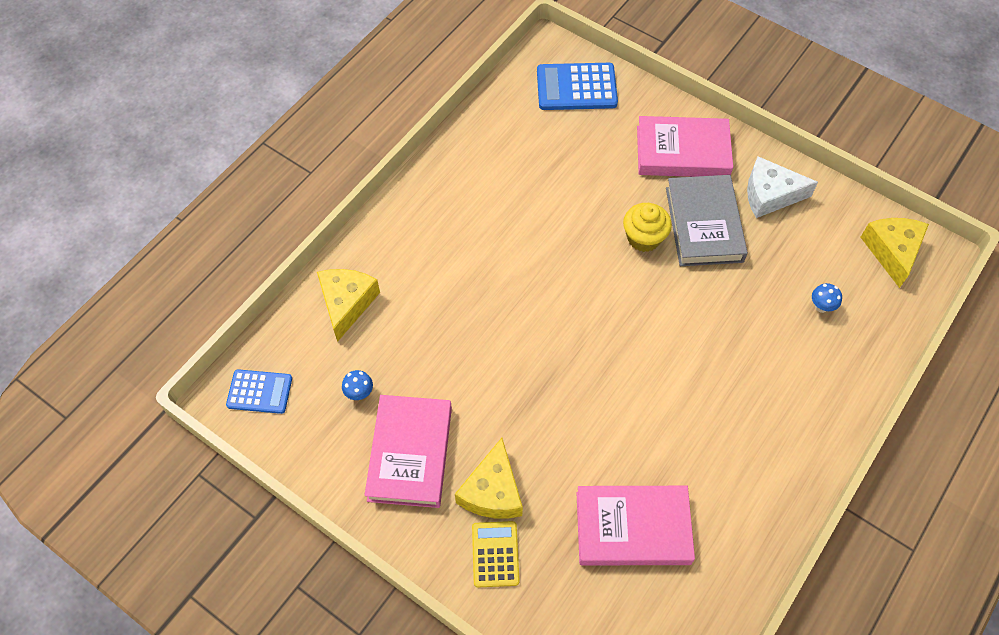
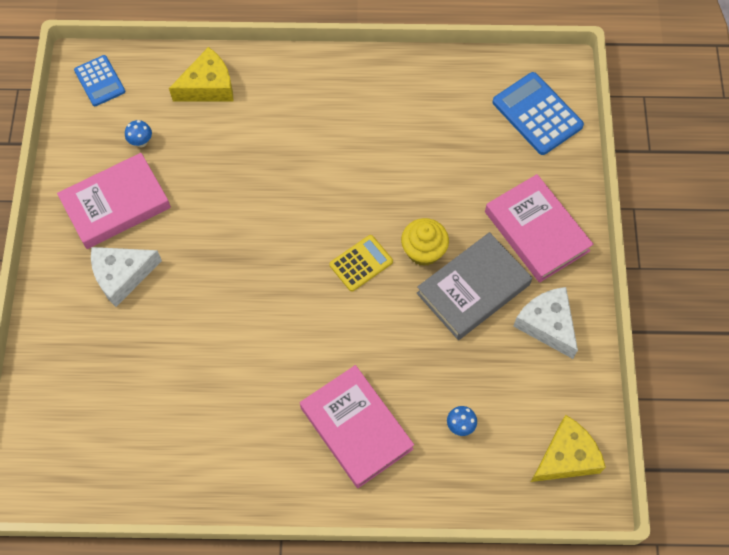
camera: 55 degrees right, 5 degrees up
(492, 491) = (122, 276): yellow cheese -> white cheese
(495, 554) = (74, 307): yellow calculator -> yellow calculator (361, 263)
(632, 528) = (155, 389): pink book -> pink book (356, 428)

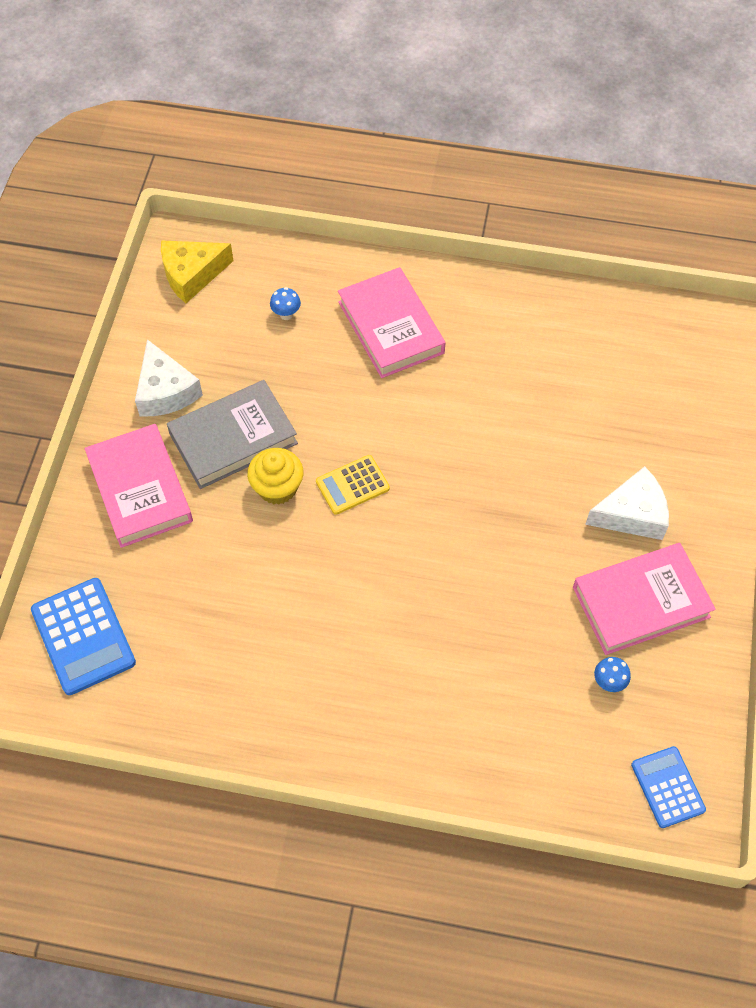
camera: 170 degrees left, 5 degrees down
(208, 86) = (514, 752): yellow cheese -> none

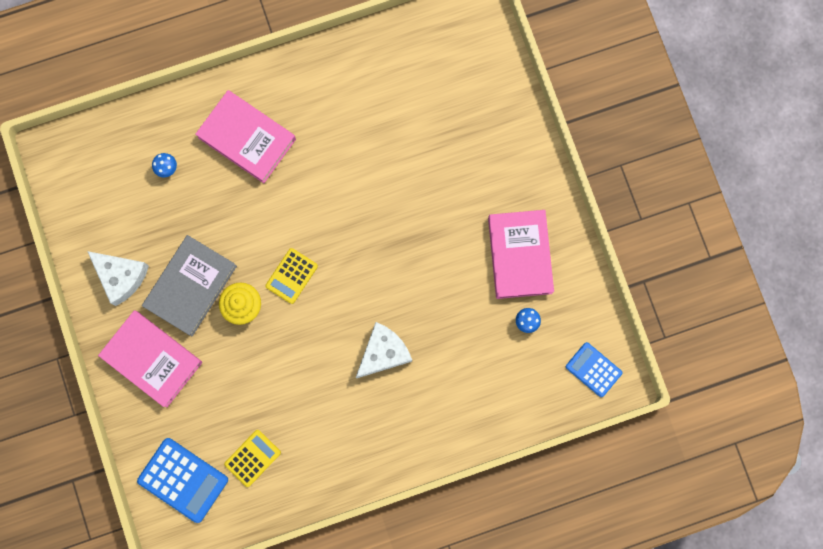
camera: 30 degrees left, 20 degrees up
(179, 657) = (252, 458): none -> yellow calculator
(192, 275) = (79, 173): yellow cheese -> none
(632, 514) = (484, 194): white cheese -> white cheese (383, 352)
(641, 602) = (520, 255): pink book -> pink book turned 45 degrees counterclockwise

